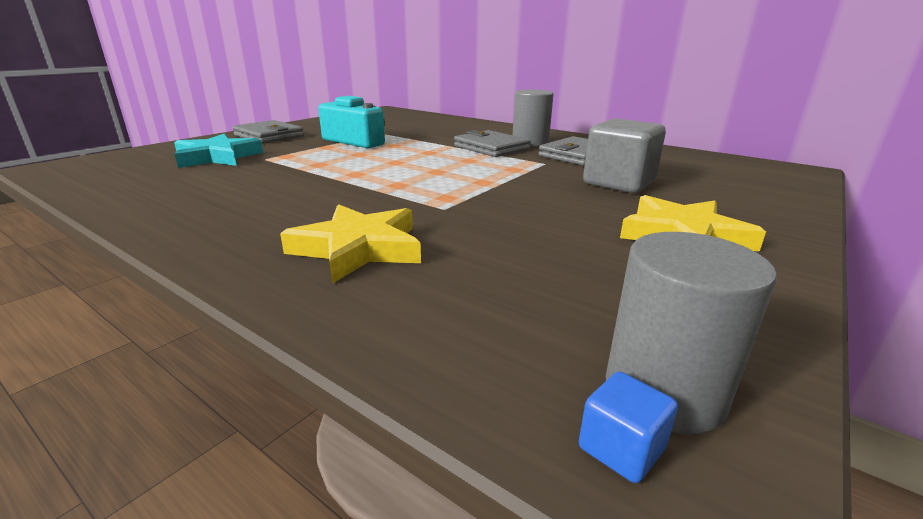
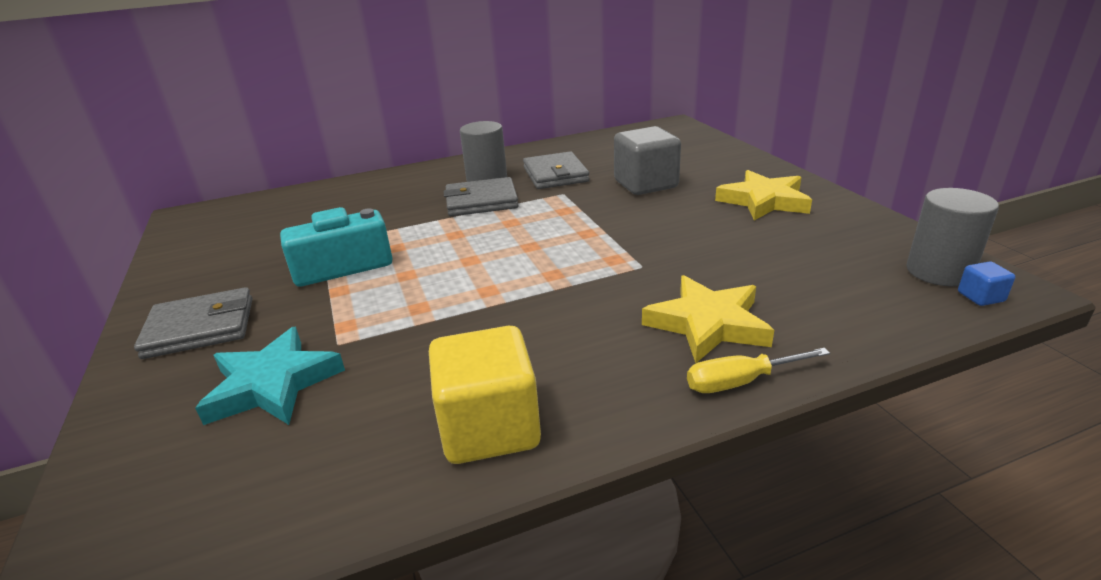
camera: 55 degrees left, 5 degrees up
(176, 206) = (489, 428): none -> yellow cube
(258, 277) = (741, 382): none -> yellow screwdriver

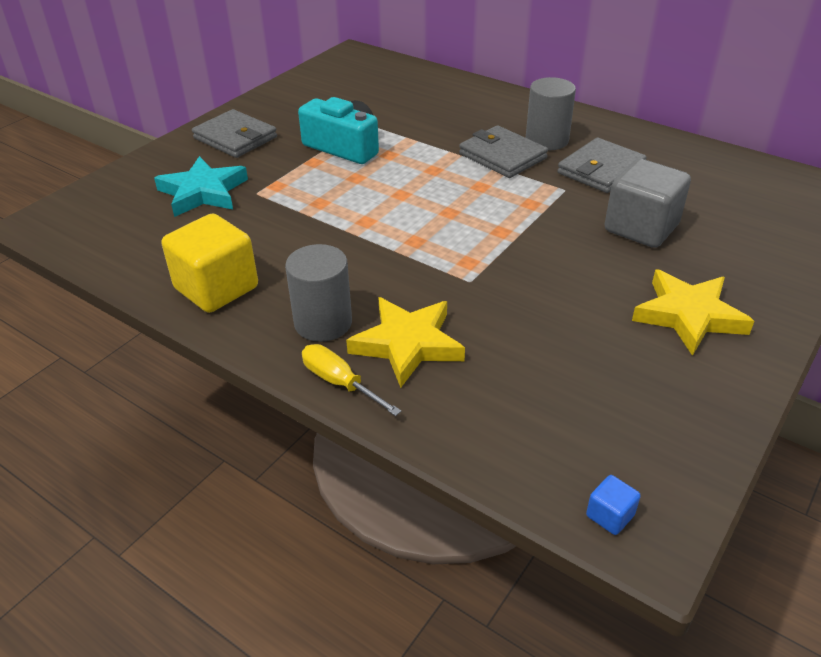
camera: 55 degrees right, 10 degrees up
(939, 271) = (641, 477): grey cylinder -> grey cylinder (323, 323)

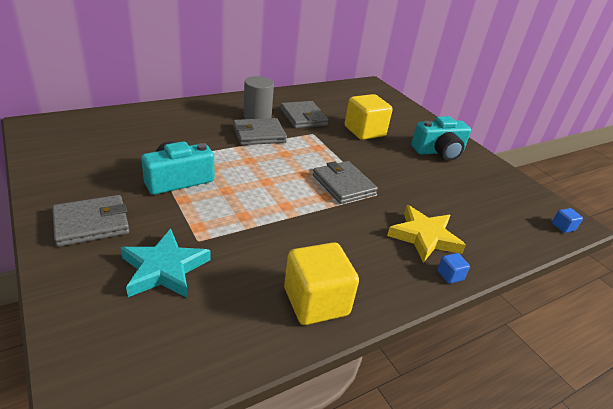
camera: 70 degrees left, 5 degrees down
(323, 323) = (387, 262): grey cylinder -> none
(340, 383) = (450, 275): yellow screwdriver -> blue cube
(460, 248) = (343, 185): none -> grey wallet
(641, 228) = (364, 131): grey cube -> yellow cube
(688, 315) = (439, 151): yellow star -> turquoise camera

